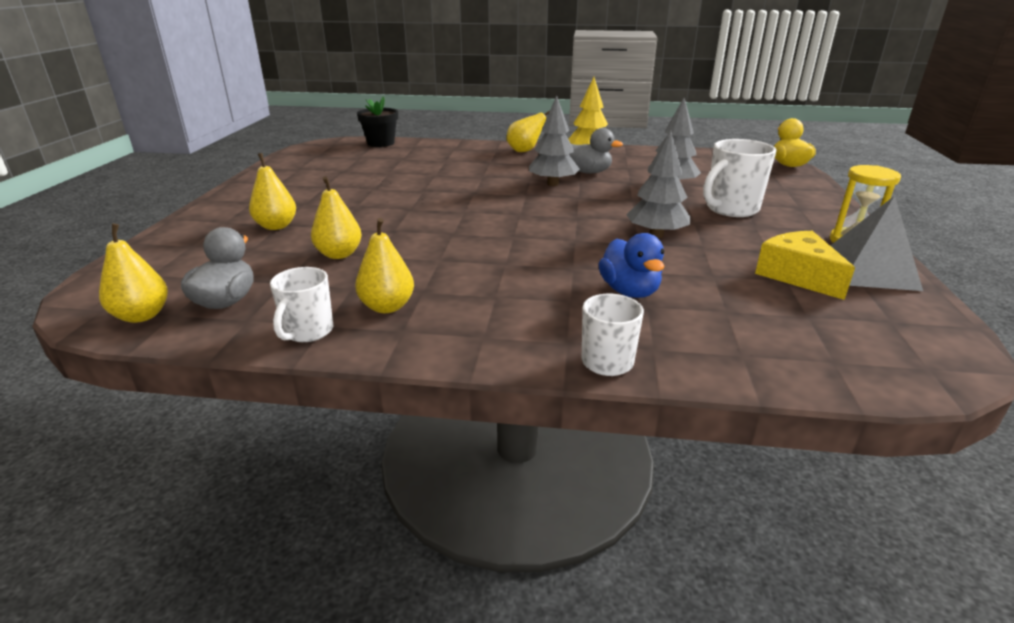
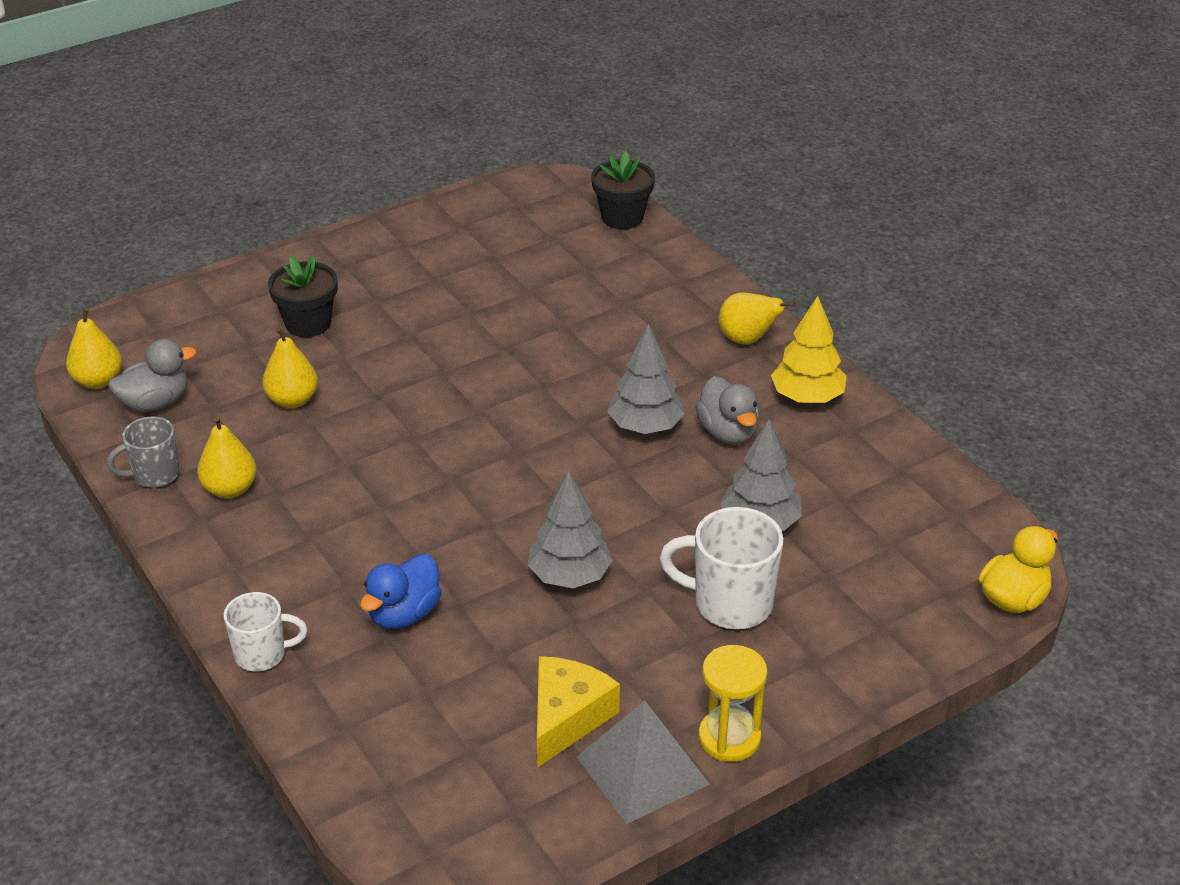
camera: 50 degrees right, 10 degrees up
(276, 226) = (308, 323): yellow pear -> black flower pot
(307, 332) = (154, 475): white mug -> grey mug

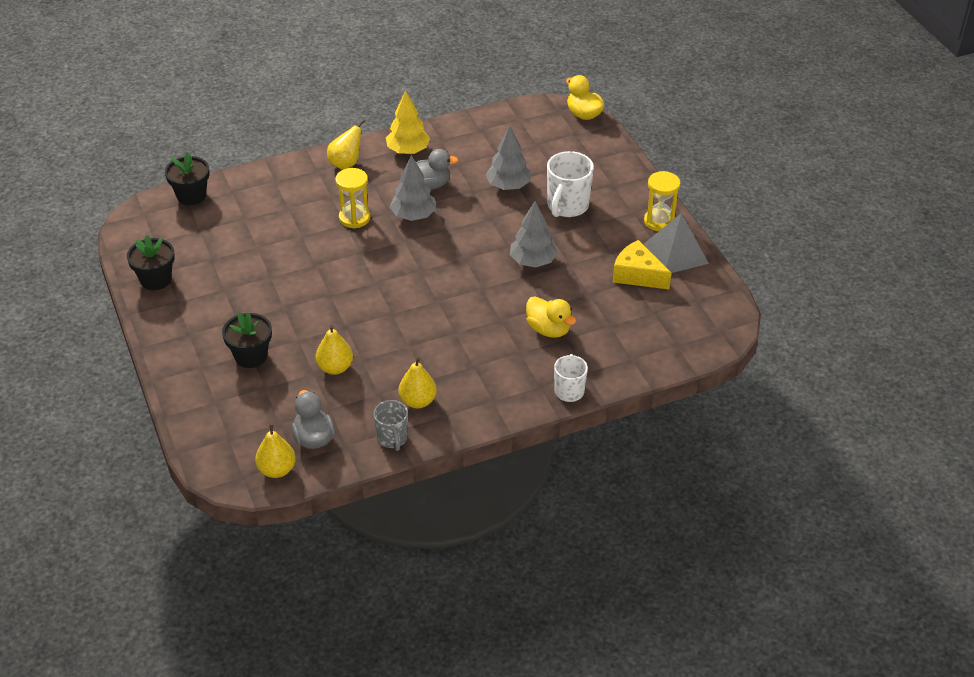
camera: 80 degrees left, 5 degrees up
(404, 614) = (548, 329): blue duck -> yellow duck
(444, 222) = (156, 279): none -> black flower pot
(620, 368) = (354, 218): none -> yellow hourglass

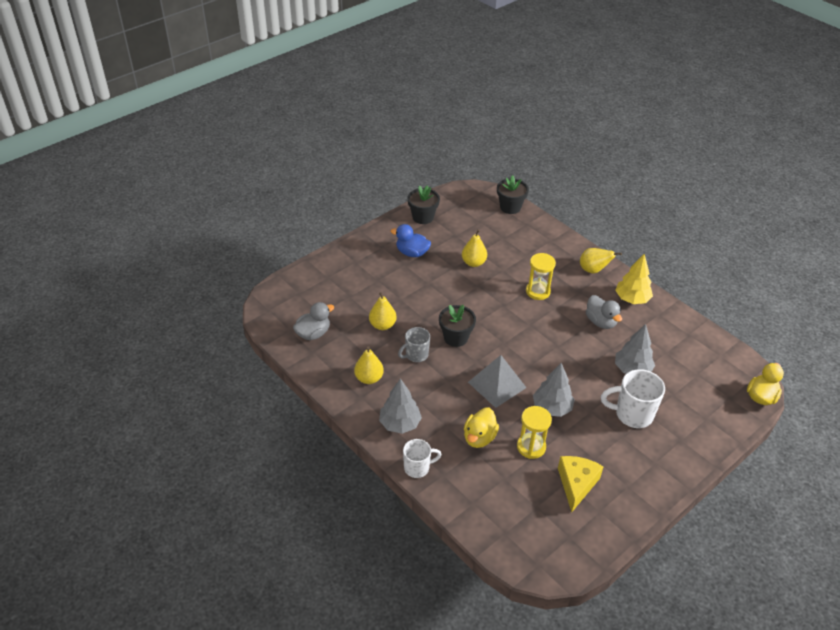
camera: 70 degrees right, 0 degrees up
(219, 308) = (412, 253): none -> blue duck
(251, 356) = (375, 281): black flower pot -> black flower pot (456, 337)
(277, 470) = (279, 324): yellow pear -> yellow pear (473, 263)
(392, 438) = (328, 374): grey mug -> grey mug (416, 355)
(413, 216) = (560, 322): grey tree -> grey tree (400, 424)
(659, 221) = (655, 485): yellow hourglass -> yellow hourglass (531, 447)
(676, 253) = (621, 507): grey pyramid -> grey pyramid (497, 385)

